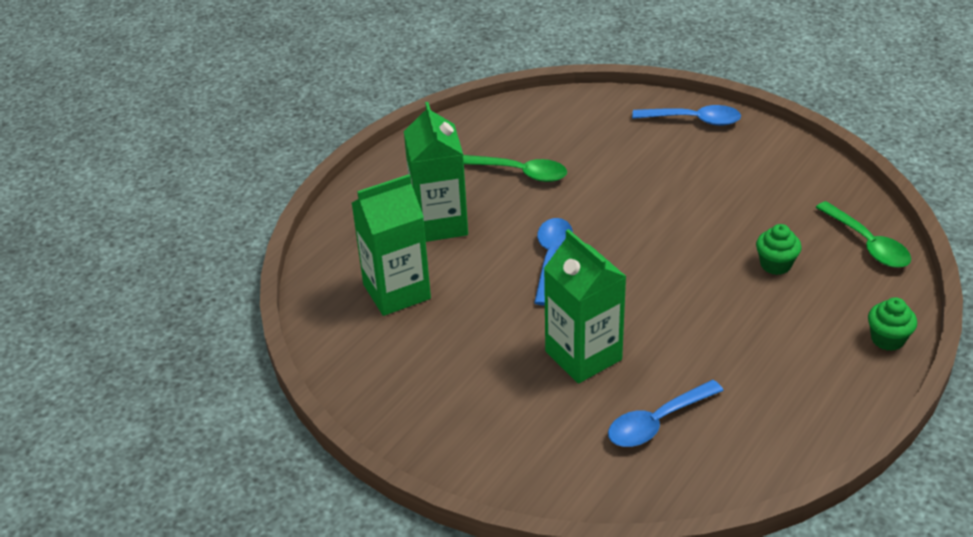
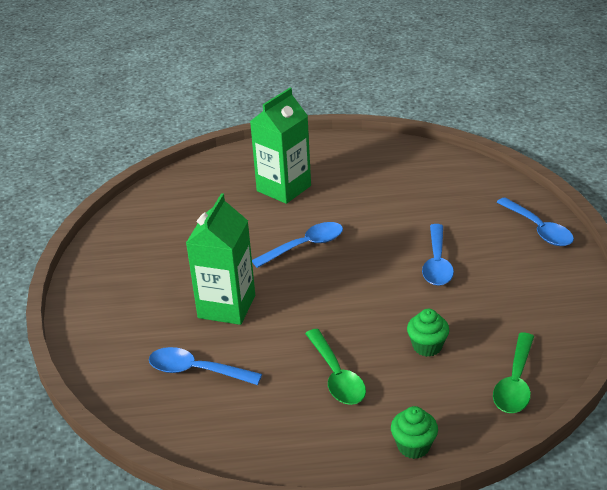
camera: 50 degrees right, 5 degrees down
(396, 291) = (203, 207): green carton -> none
(521, 173) = (374, 191): green spoon -> green spoon (336, 376)
(672, 197) = (437, 263): none -> blue spoon

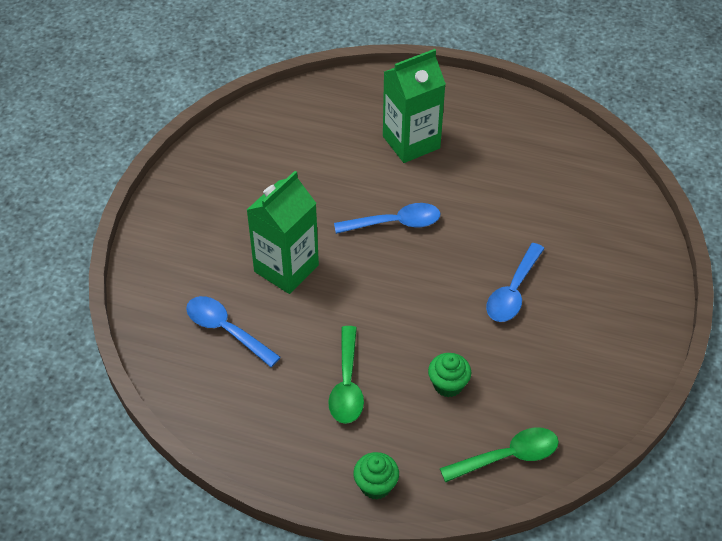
camera: 20 degrees right, 15 degrees up
(515, 382) = (507, 457): green spoon -> green spoon turned 150 degrees counterclockwise
(538, 229) = (642, 287): blue spoon -> none

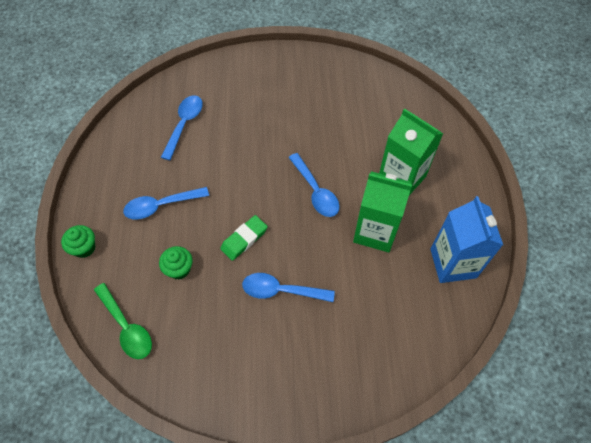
camera: 70 degrees right, 10 degrees up
(286, 268) = (247, 139): green carton -> green carton (375, 231)
(347, 384) = (161, 205): green spoon -> blue spoon
(432, 309) = (244, 239): none -> green eraser
(533, 138) = (453, 263): none -> blue carton

